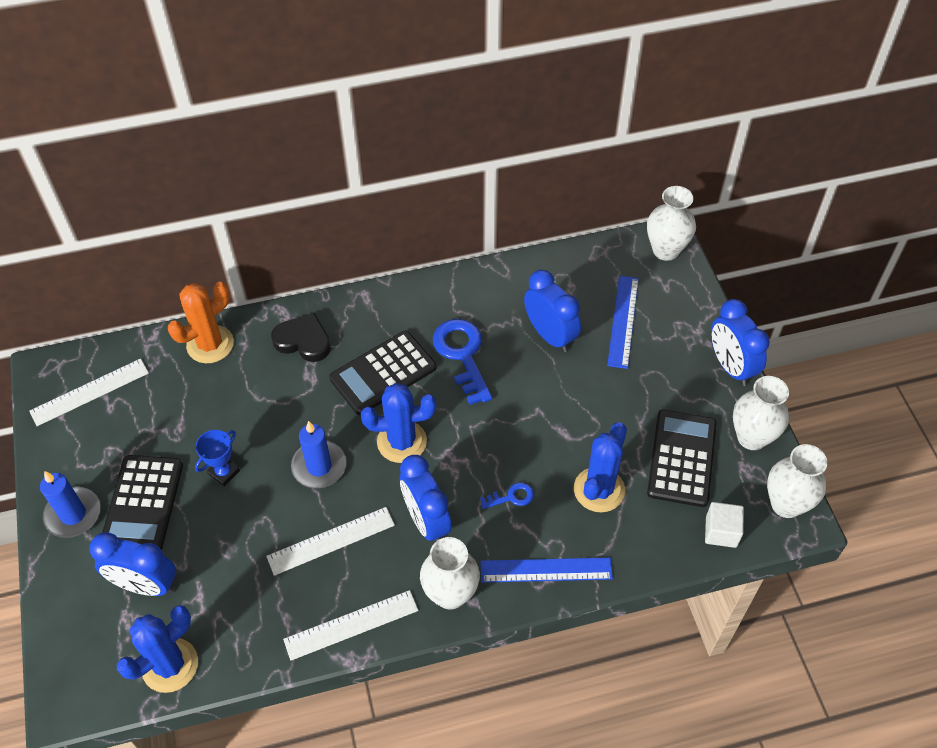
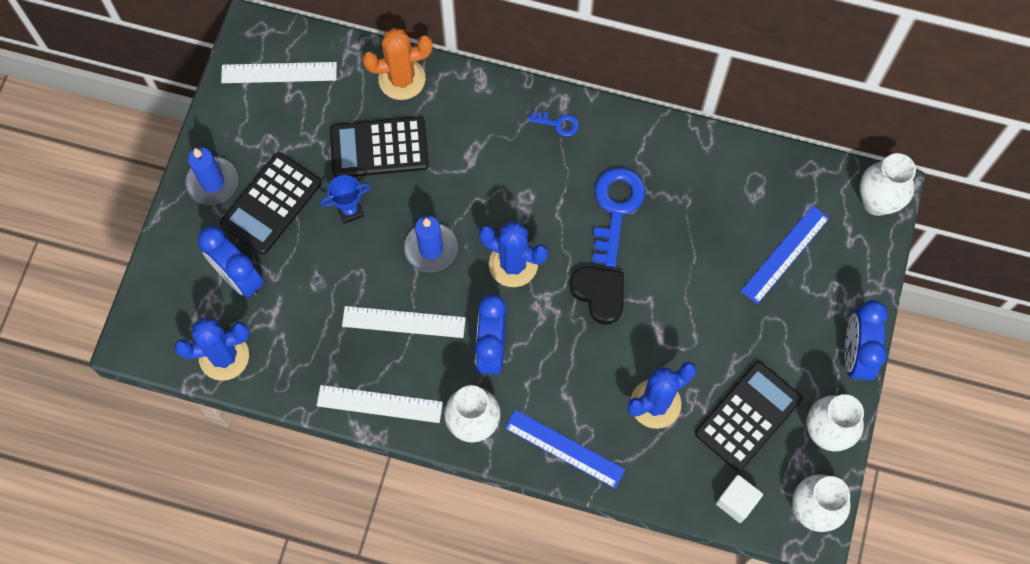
camera: 30 degrees right, 15 degrees up
(303, 341) = (483, 119): black heart -> black heart (599, 294)
(383, 373) = (535, 189): black calculator -> black calculator (379, 148)
(511, 497) = (576, 368): blue key -> blue key (558, 124)
(550, 335) = (707, 232): blue clock -> none

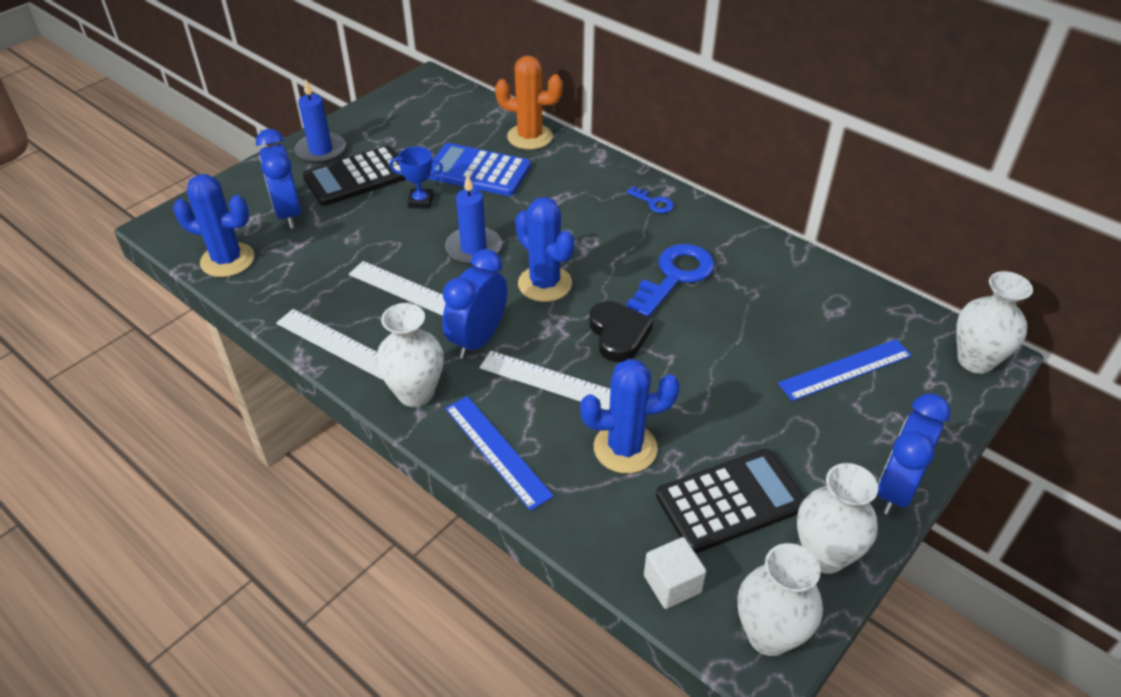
camera: 25 degrees right, 25 degrees down
(279, 72) = (430, 106): white ruler -> white ruler (550, 381)
(379, 148) = (478, 171): black calculator -> blue calculator

